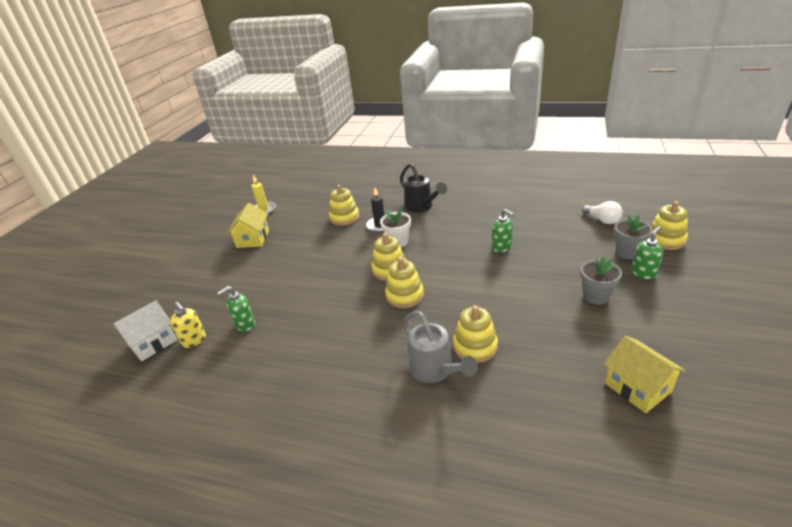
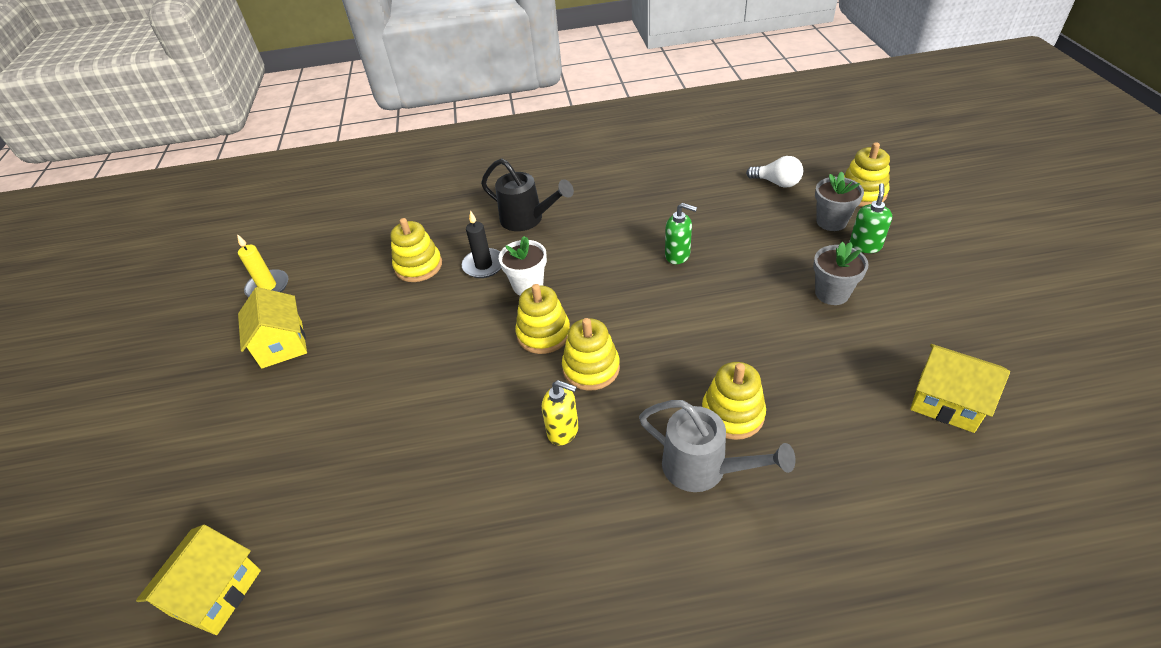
camera: 25 degrees left, 10 degrees up
(153, 343) = (216, 592): white house -> yellow house
(194, 340) = (294, 559): yellow soap dispenser -> yellow soap dispenser (563, 430)
(245, 325) = (368, 499): green soap dispenser -> none

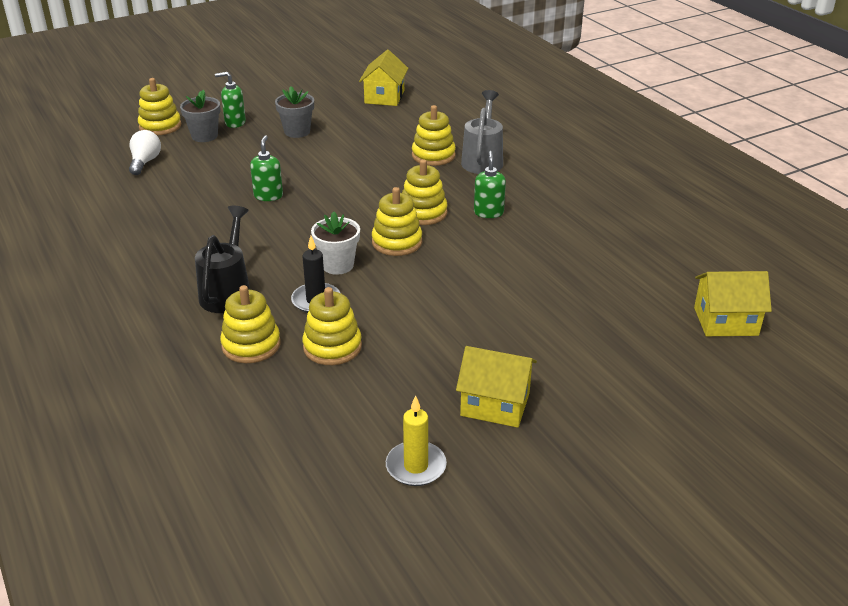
camera: 115 degrees left, 10 degrees down
(282, 344) = (495, 404): yellow house -> yellow house turned 60 degrees clockwise
(452, 226) = (251, 345): none -> yellow stacking toy
(563, 430) = (488, 212): yellow soap dispenser -> green soap dispenser

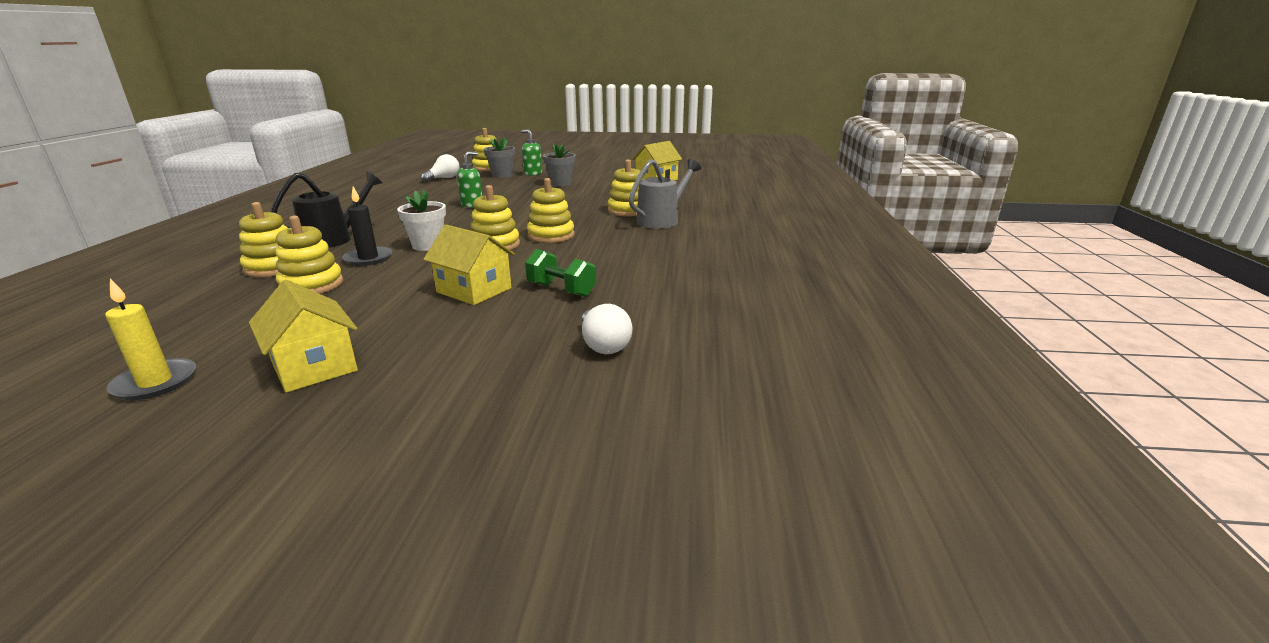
camera: 35 degrees right, 10 degrees down
(488, 212) = (601, 248): green soap dispenser -> none
(535, 270) = (561, 290): none -> green dumbbell
(638, 305) = (603, 345): none -> white light bulb
(725, 321) = (674, 394): yellow house -> yellow house (474, 290)

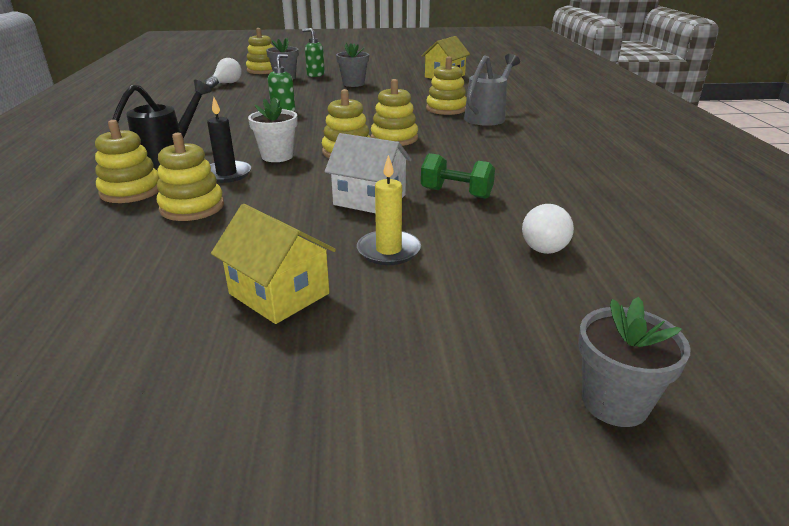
camera: 10 degrees left, 5 degrees up
(155, 382) = (118, 328): yellow candle -> yellow candle (388, 250)
(474, 290) = (369, 200): yellow house -> white house
(525, 499) = (614, 402): none -> grey flower pot
(603, 345) = (547, 244): white light bulb -> white light bulb turned 60 degrees clockwise

